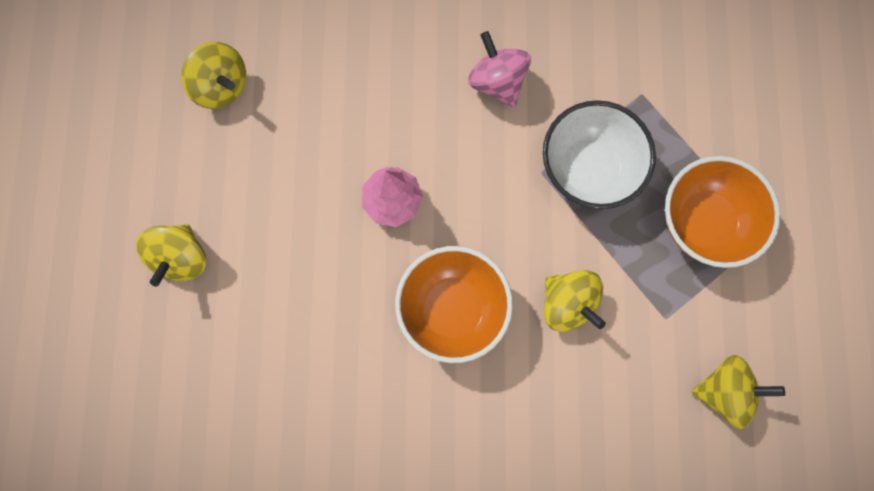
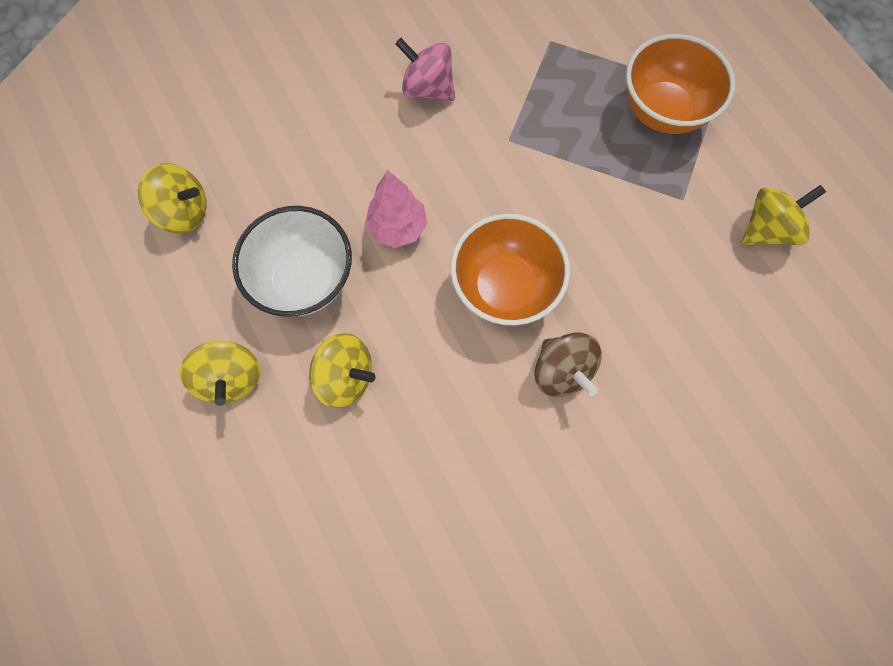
camera: 30 degrees left, 5 degrees down
(455, 411) = (561, 371): none -> brown spinning top
(568, 303) = (597, 230): yellow spinning top -> yellow spinning top (345, 376)
(588, 169) = (545, 117): white bowl -> white bowl (304, 279)

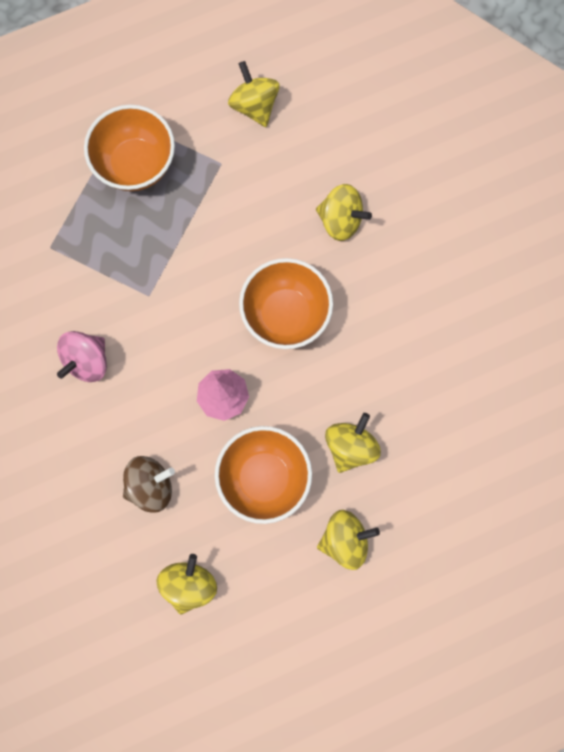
camera: 85 degrees left, 5 degrees up
(304, 279) = (264, 478): white bowl -> orange bowl
(561, 371) = (358, 279): brown spinning top -> brown spinning top (150, 486)
(636, 343) = (340, 220): none -> yellow spinning top

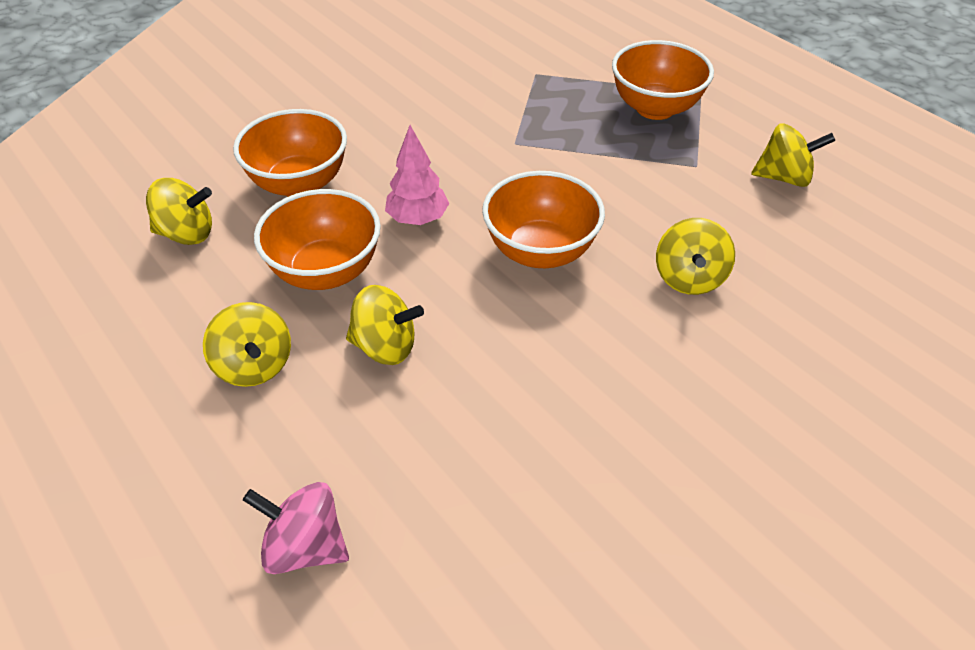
camera: 75 degrees right, 30 degrees down
(87, 361) = (426, 117): pink spinning top -> pink spinning top (305, 546)
(150, 486) = (299, 184): brown spinning top -> orange bowl
(254, 106) = (783, 177): yellow spinning top -> yellow spinning top turned 45 degrees clockwise

